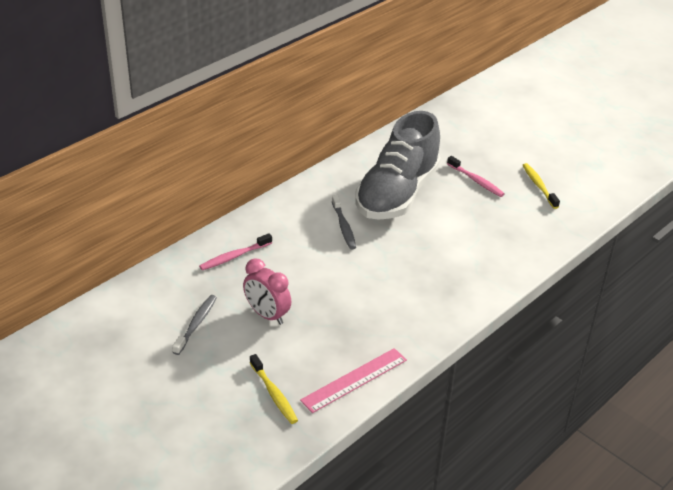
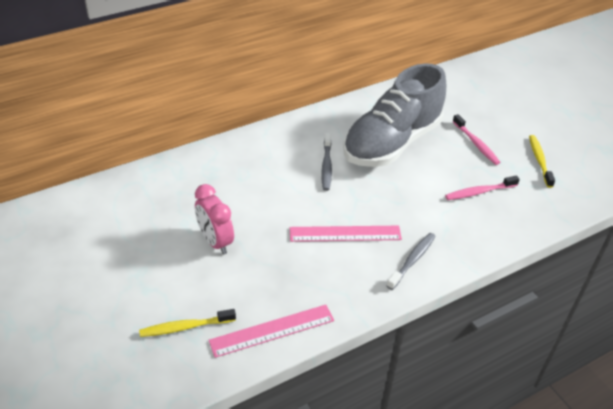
camera: 15 degrees right, 5 degrees up
(196, 324) = (144, 237): grey toothbrush -> grey toothbrush (412, 261)
(234, 256) = (210, 175): pink toothbrush -> pink toothbrush (479, 192)
(274, 394) = (186, 327): yellow toothbrush -> yellow toothbrush turned 90 degrees clockwise
(386, 284) = (345, 233): none -> pink ruler

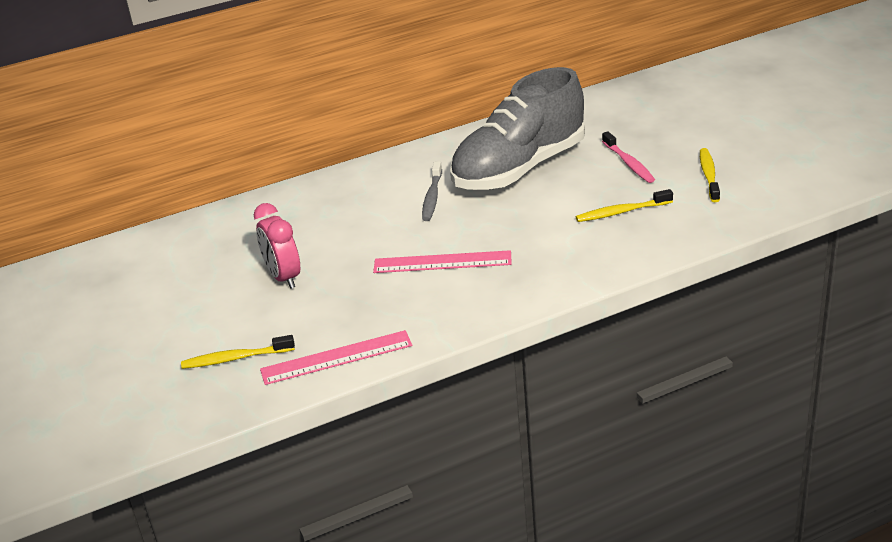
camera: 10 degrees right, 10 degrees down
(412, 261) = (520, 284): grey toothbrush -> none
(479, 192) = (622, 212): pink toothbrush -> yellow toothbrush

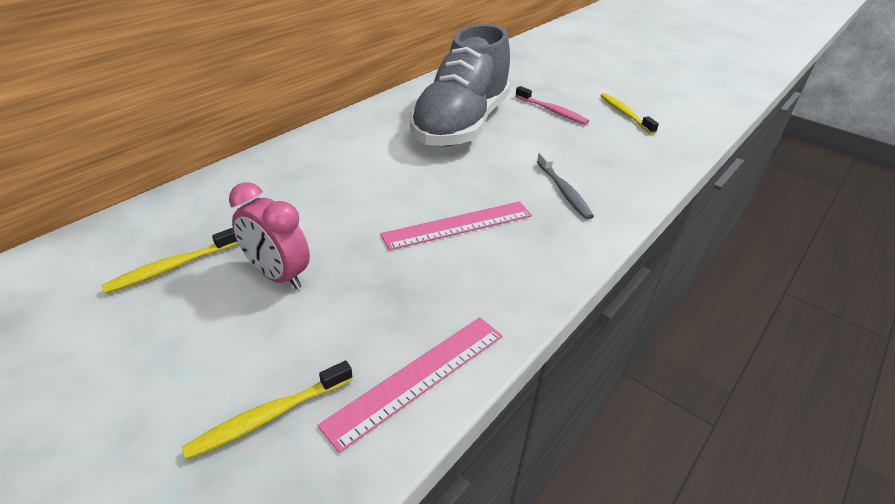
camera: 30 degrees left, 5 degrees up
(432, 197) = (396, 159): grey toothbrush -> grey toothbrush (563, 191)
(622, 212) = (586, 151): yellow toothbrush -> yellow toothbrush (173, 267)

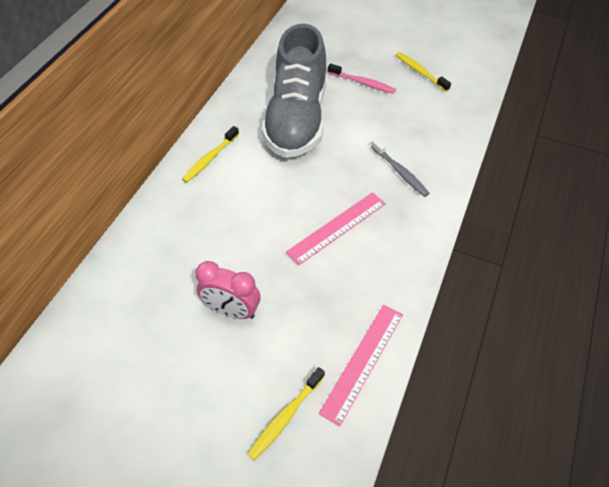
camera: 15 degrees left, 15 degrees up
(173, 267) = (152, 325): yellow toothbrush -> yellow toothbrush (210, 158)

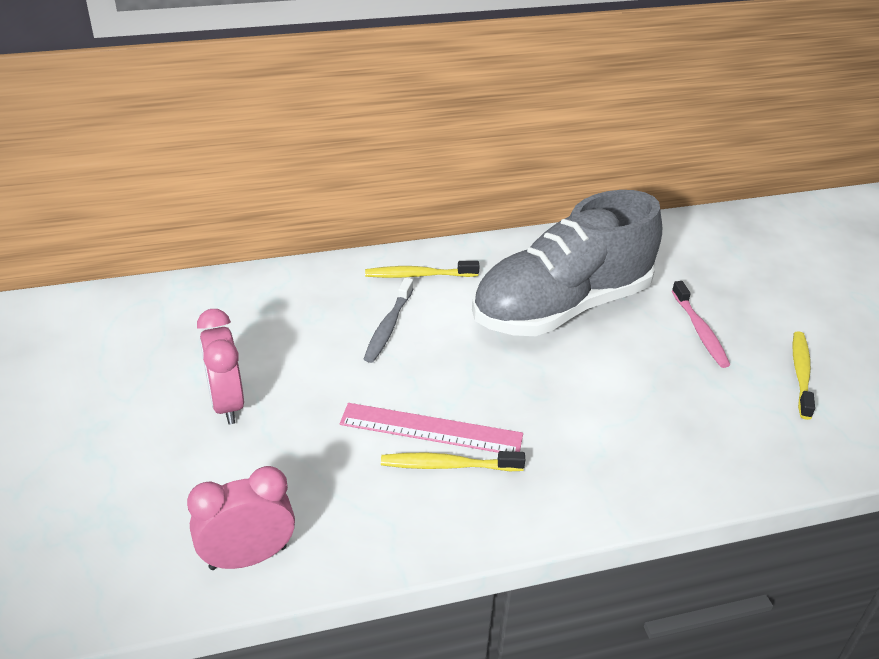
camera: 50 degrees right, 15 degrees down
(286, 416) = (119, 523): yellow toothbrush -> yellow toothbrush (448, 465)
(362, 361) = (248, 557): pink ruler -> pink clock
(400, 172) = (590, 443): grey toothbrush -> grey toothbrush (388, 326)

